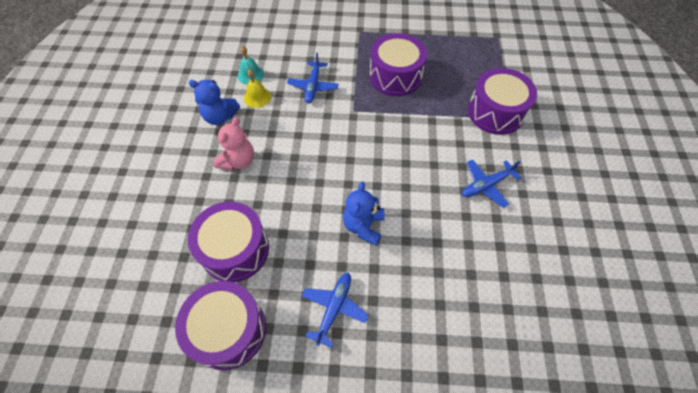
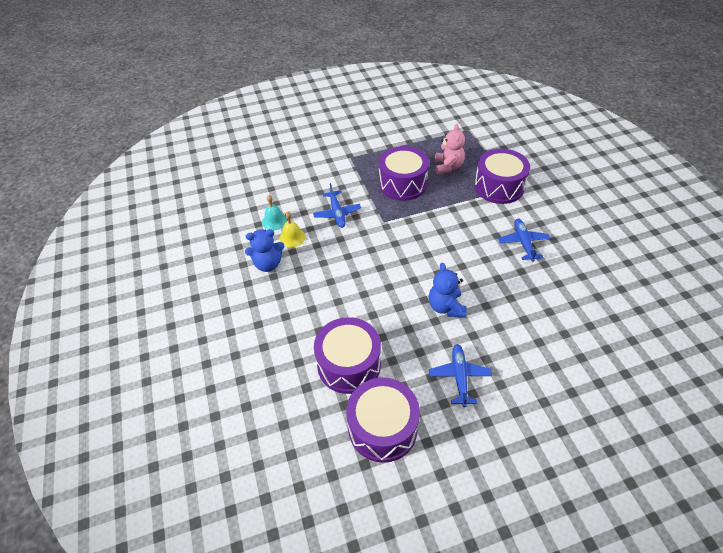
camera: 20 degrees left, 10 degrees down
(238, 161) = (307, 294): pink teddy bear -> pink teddy bear (448, 167)
(486, 185) = (523, 243): blue plane -> blue plane turned 135 degrees clockwise

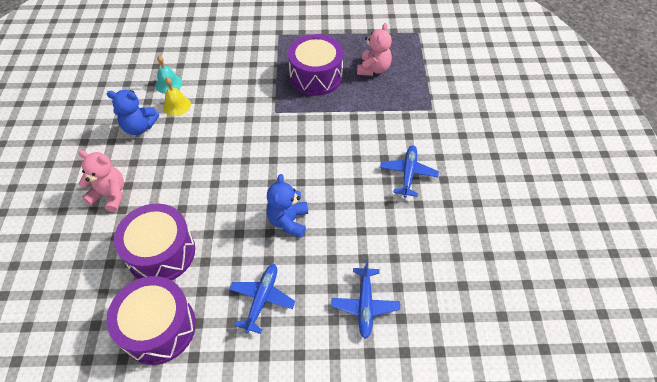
camera: 15 degrees right, 5 degrees up
(273, 329) = (110, 195): none -> pink teddy bear
(337, 213) = (233, 91): blue plane -> blue plane (365, 304)
(499, 187) = (416, 104): purple drum -> none

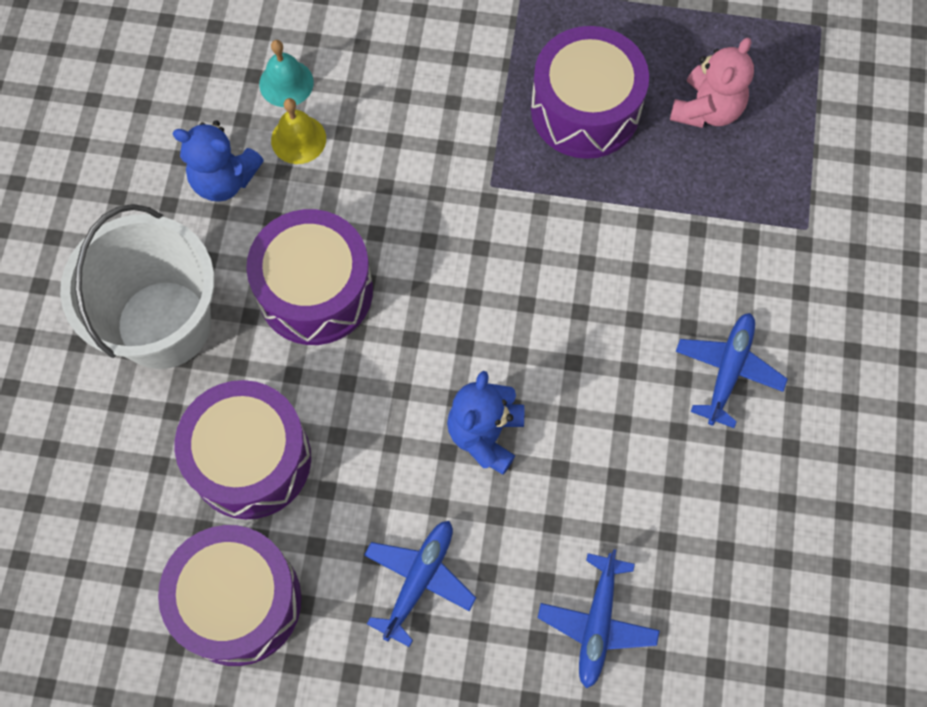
camera: 10 degrees right, 15 degrees up
(110, 195) = (164, 324): pink teddy bear -> white bucket
(190, 168) = (315, 291): none -> purple drum

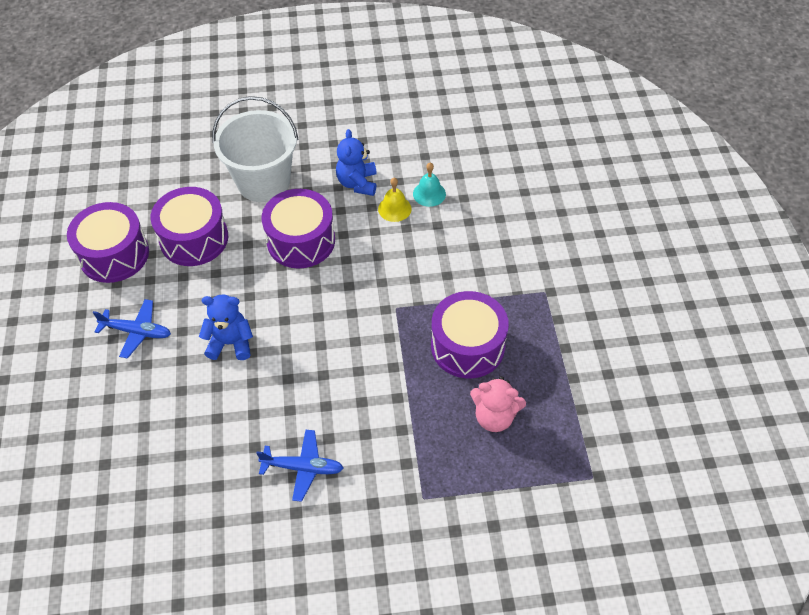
camera: 75 degrees right, 15 degrees down
(597, 622) = (123, 427): blue plane -> none

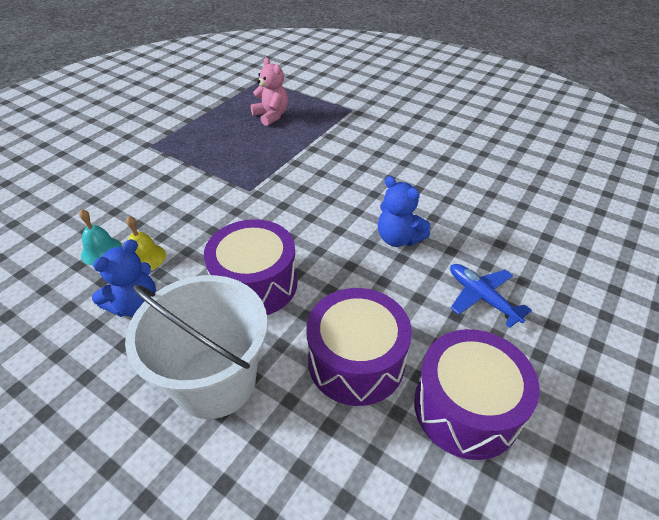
camera: 140 degrees left, 10 degrees down
(302, 468) = (408, 149): blue plane -> none
(467, 346) = (237, 147): purple drum -> none

